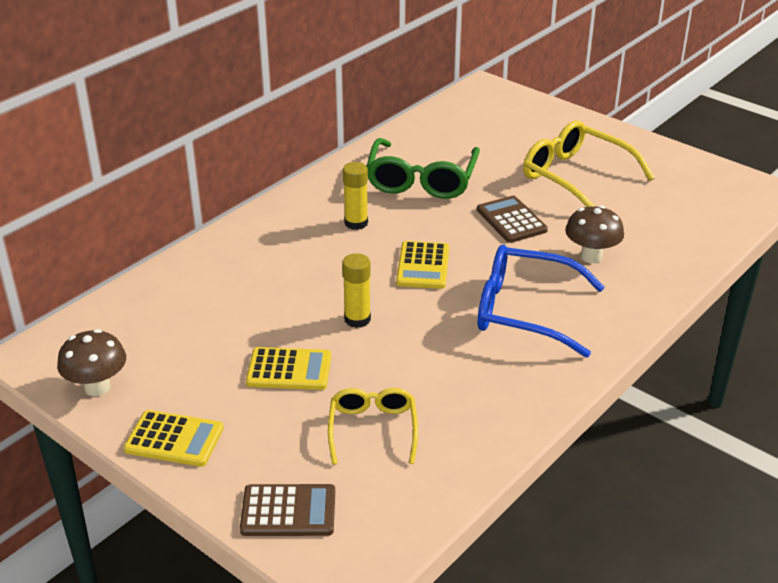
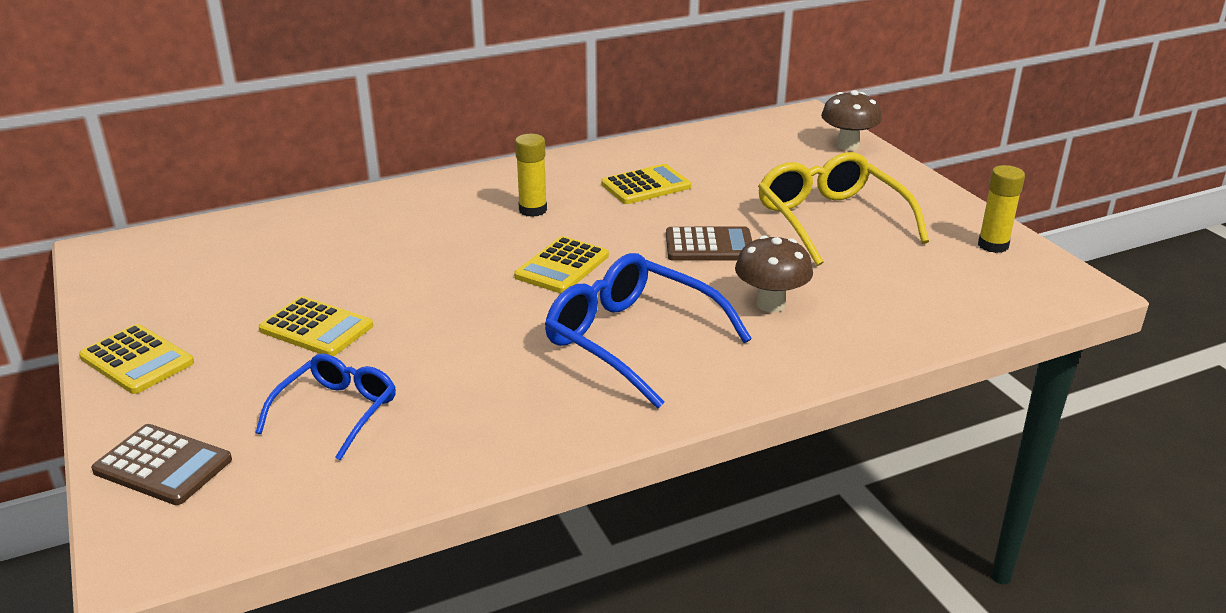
camera: 25 degrees right, 5 degrees down
(97, 387) = (124, 293): brown mushroom -> brown mushroom (847, 145)
(357, 319) = (437, 299): yellow glue stick -> yellow glue stick (993, 245)
(373, 430) = (336, 412): yellow glasses -> blue glasses
(421, 179) = (646, 186): green glasses -> yellow calculator
(511, 220) = (709, 246): brown calculator -> brown calculator turned 90 degrees clockwise

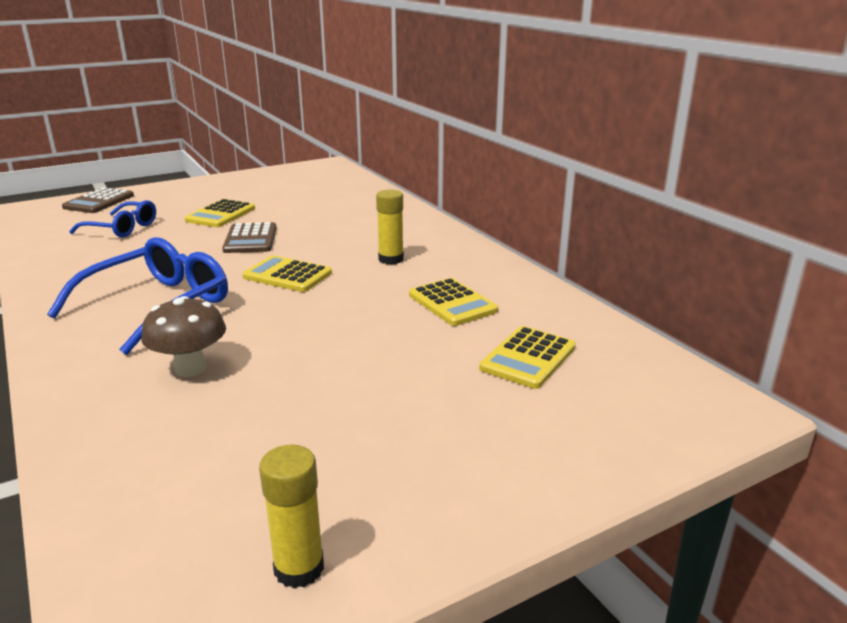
camera: 85 degrees right, 5 degrees down
(137, 360) = (203, 185): yellow calculator -> yellow calculator (528, 358)
(709, 246) = (318, 336): brown calculator -> brown calculator (250, 239)
(831, 221) = (378, 414): yellow glasses -> none
(847, 145) = (634, 441): brown mushroom -> none

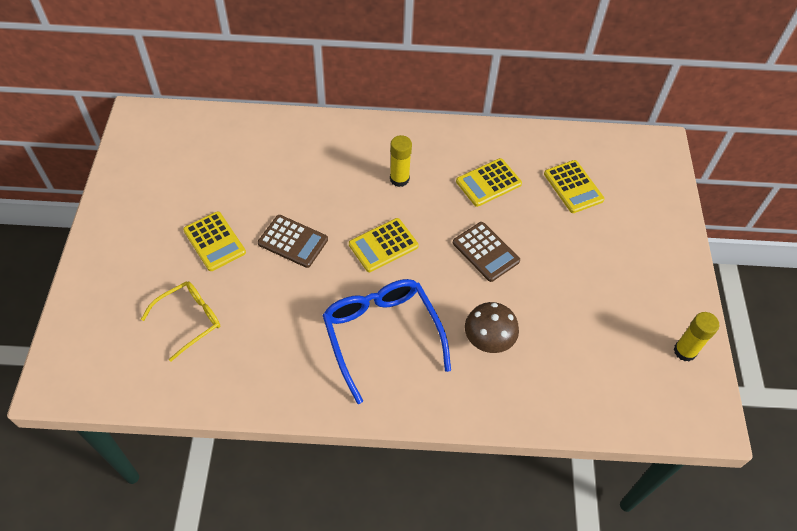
camera: 60 degrees left, 30 degrees up
(99, 202) = (88, 322): brown calculator -> brown calculator (485, 252)
(122, 228) = (189, 320): blue glasses -> yellow glasses
(452, 303) = (488, 183): yellow calculator -> yellow calculator turned 150 degrees clockwise

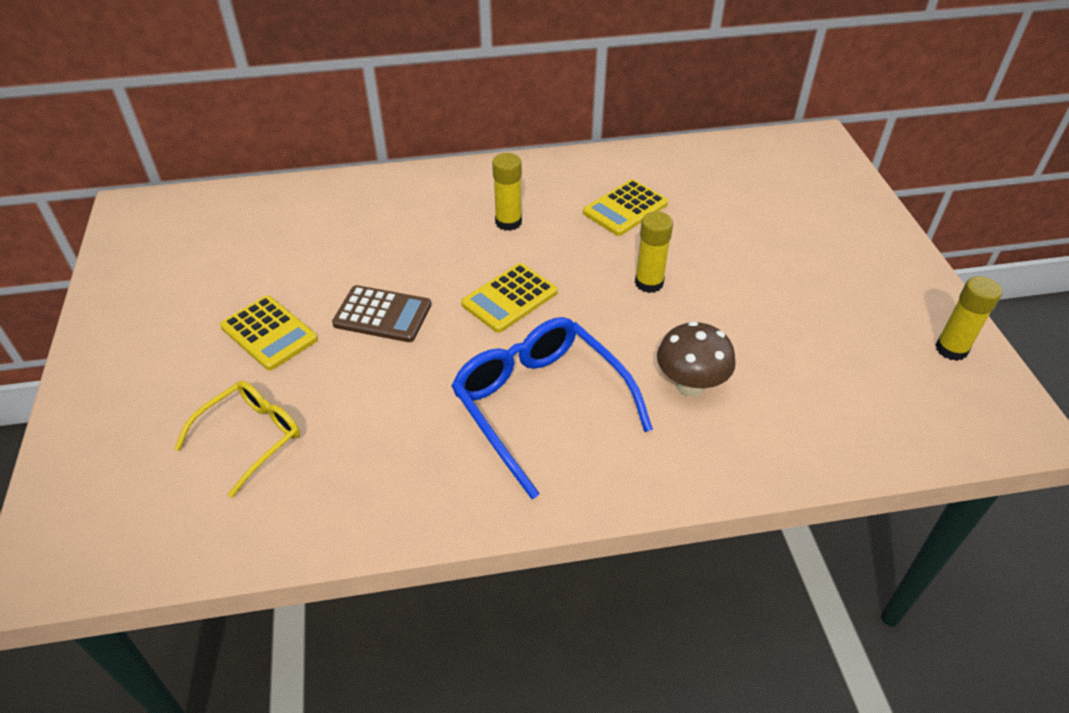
camera: 10 degrees left, 10 degrees down
(485, 252) = (649, 283): brown calculator -> yellow glue stick
(573, 187) = (733, 196): yellow calculator -> none

